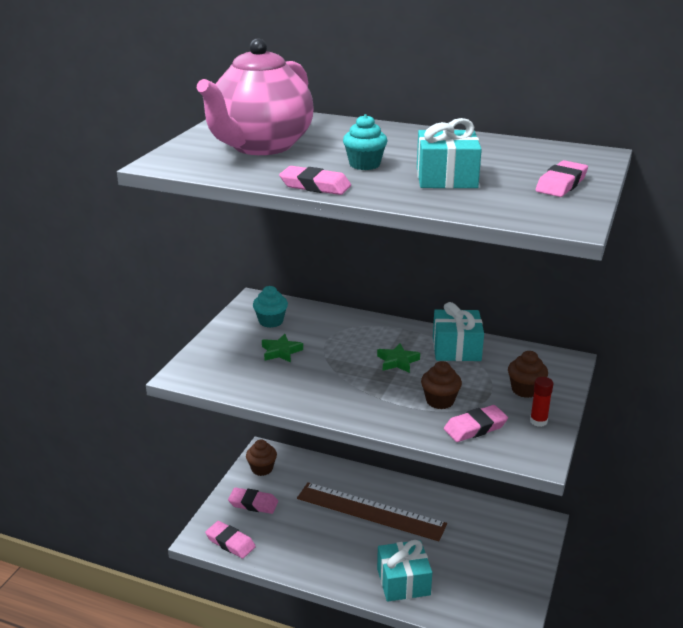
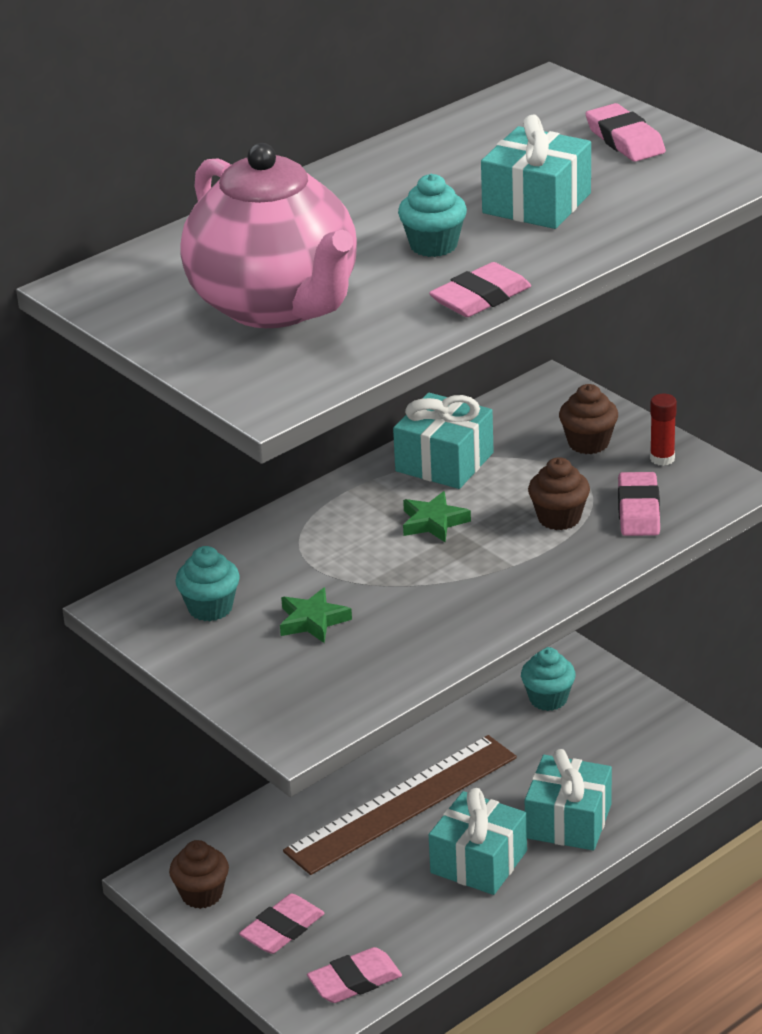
camera: 60 degrees left, 5 degrees up
(346, 556) = (478, 862): none -> turquoise gift
(497, 536) = (548, 699): none -> turquoise cupcake

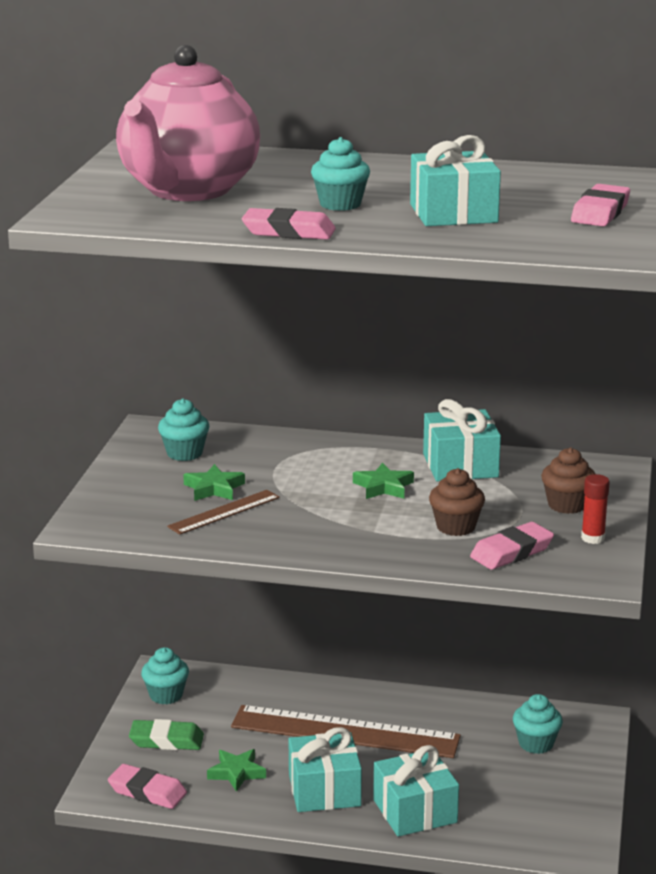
camera: 50 degrees right, 10 degrees down
(202, 894) = (166, 695): brown cupcake -> turquoise cupcake
(282, 929) = (166, 740): pink eraser -> green eraser
(371, 634) = (224, 512): none -> brown ruler
(389, 906) = (236, 773): none -> green star

